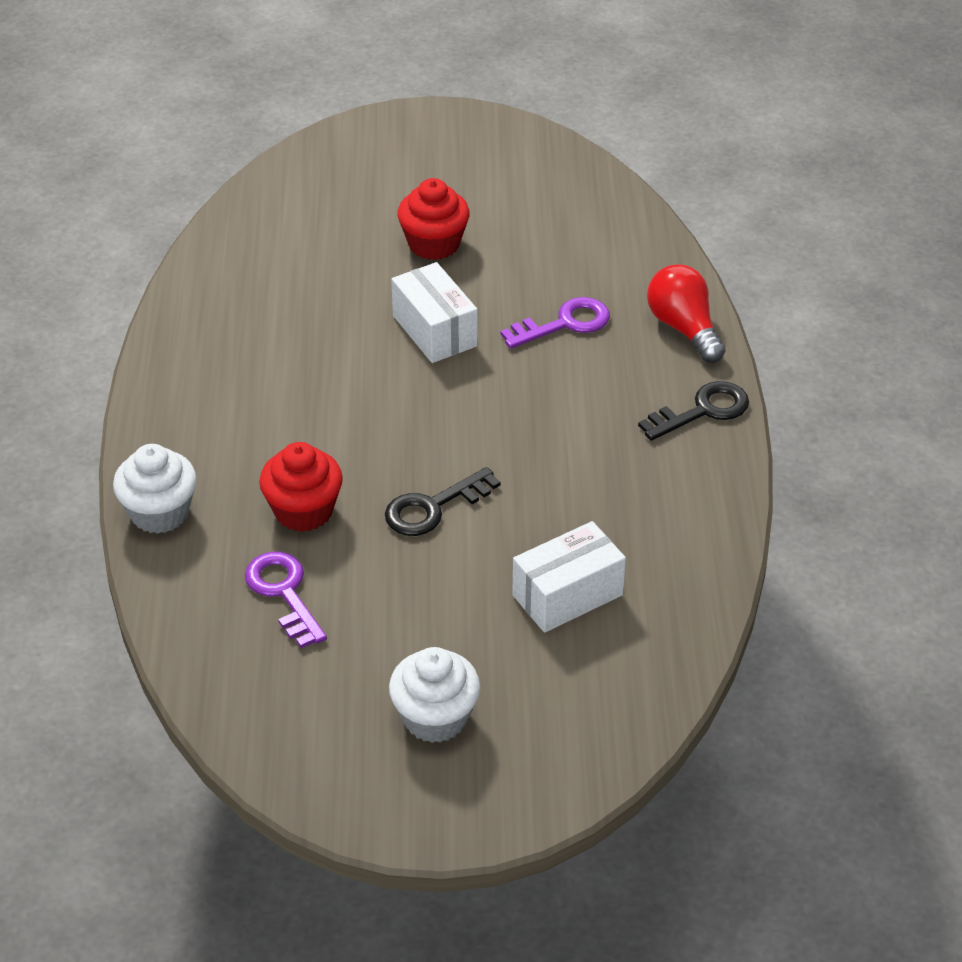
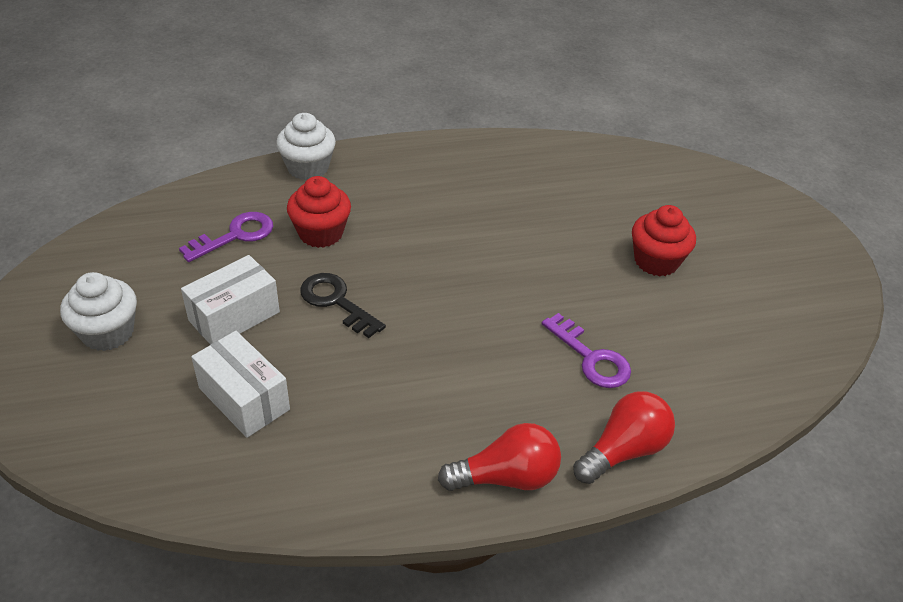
camera: 75 degrees right, 0 degrees up
(434, 331) = (546, 275): white box -> white box (234, 316)
(702, 411) = (506, 477): black key -> red light bulb

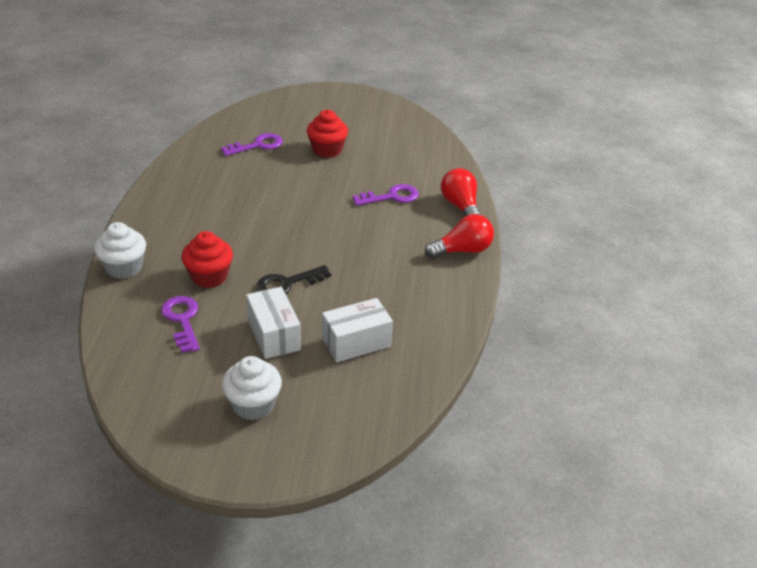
camera: 70 degrees left, 5 degrees down
(506, 477) = (462, 250): red light bulb -> red light bulb turned 60 degrees clockwise
(612, 195) = (257, 145): none -> purple key

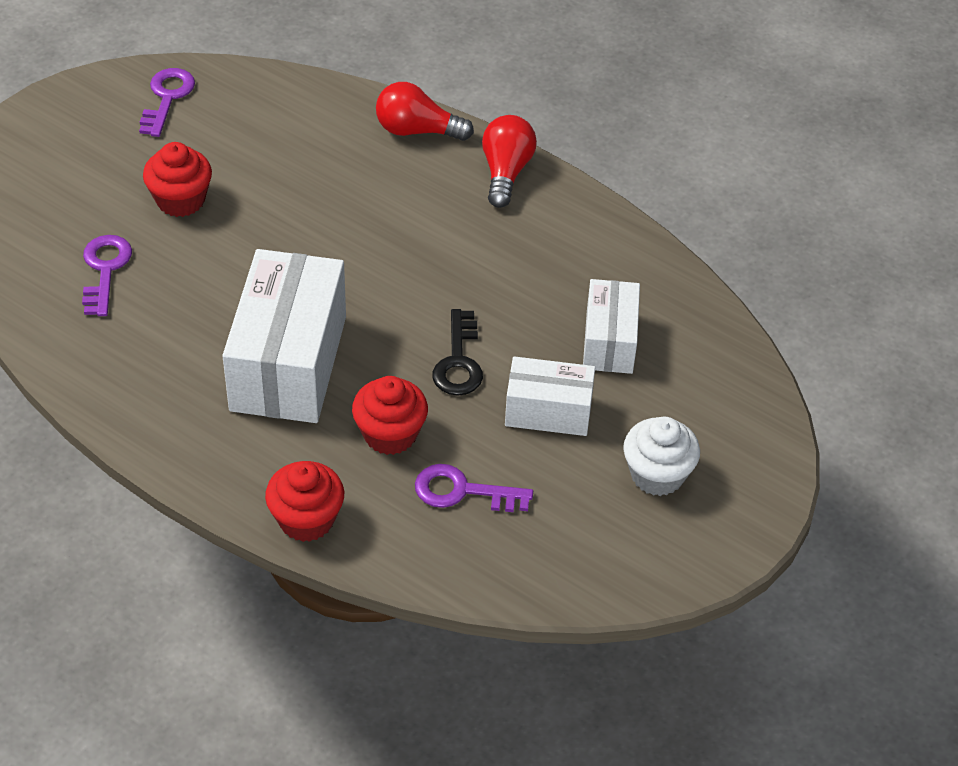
camera: 60 degrees left, 10 degrees up
(124, 267) = (306, 519): white cupcake -> red cupcake
(237, 222) = (288, 363): none -> white box
(391, 197) = (346, 185): purple key -> purple key (167, 98)

